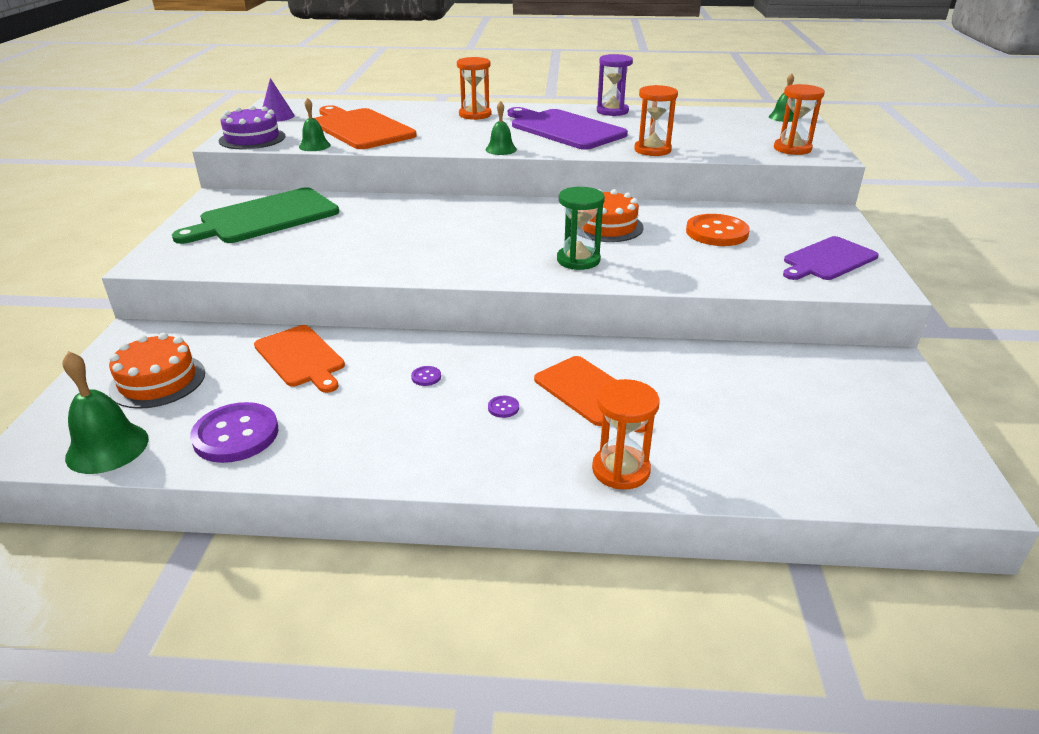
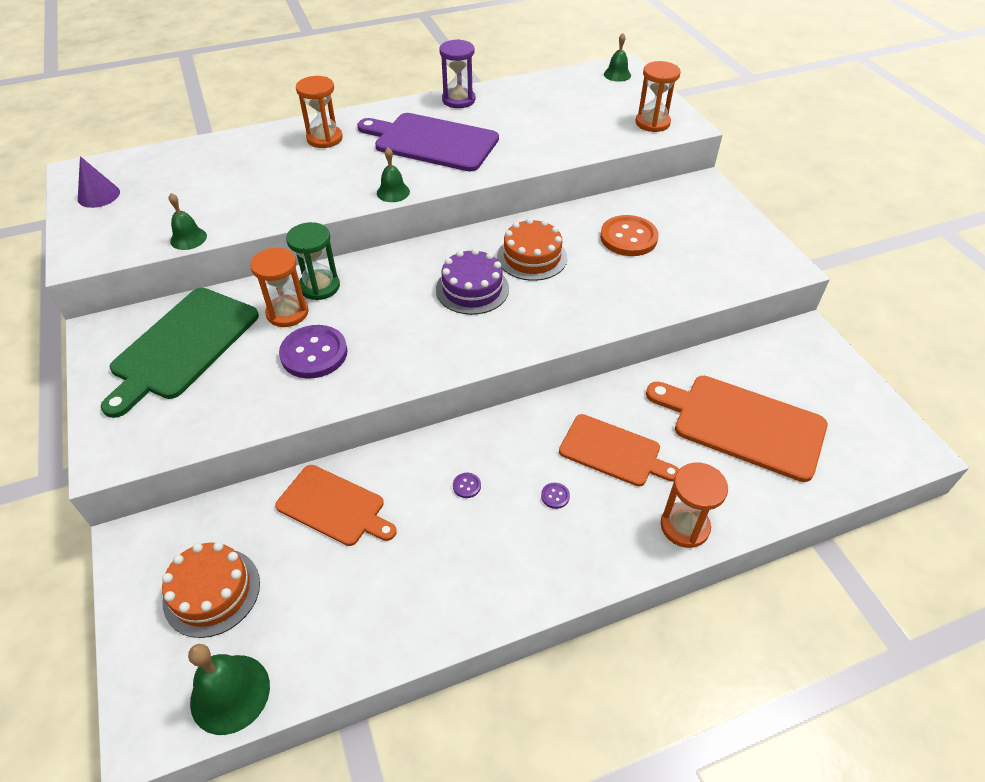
camera: 25 degrees left, 15 degrees up
(236, 435) = (344, 624): purple button -> purple button (314, 353)
(252, 138) = (102, 244): purple cake -> purple cake (472, 289)
(360, 128) = (217, 193): orange cutting board -> orange cutting board (743, 425)
(578, 260) = (536, 312): green hourglass -> green hourglass (319, 286)
(652, 150) = (536, 156): orange hourglass -> orange hourglass (287, 313)
(828, 260) = (732, 247): purple cutting board -> none

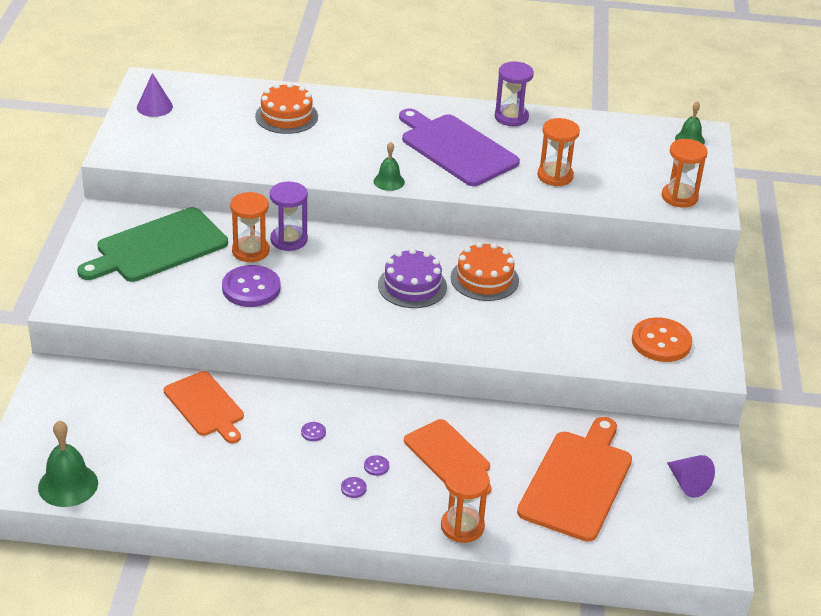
camera: 25 degrees right, 10 degrees down
(188, 238) = (202, 164): green bell -> none
(212, 592) = (89, 423): orange cake -> orange cake (286, 116)
(319, 286) = (289, 240): green hourglass -> purple hourglass
(324, 138) = (364, 116): orange hourglass -> orange hourglass (555, 176)
(551, 534) = (353, 488): none -> purple button
(628, 238) = (586, 293): orange button -> orange button (661, 342)
(743, 425) = (577, 481): orange cutting board -> orange cutting board turned 60 degrees clockwise
(828, 383) = (687, 483): none -> purple cone

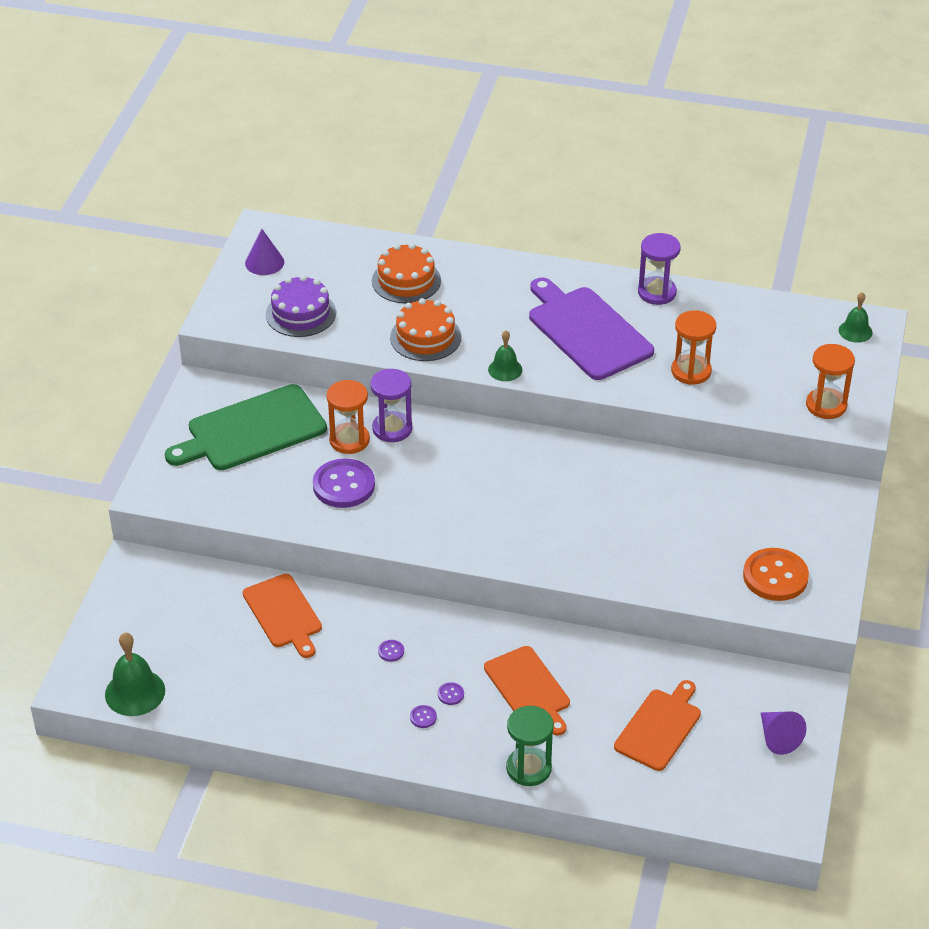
camera: 10 degrees right, 5 degrees up
(412, 286) = (516, 492): purple cake -> purple cake (301, 313)
(462, 526) = (528, 768): orange hourglass -> green hourglass
(484, 279) = (596, 488): orange cake -> orange cake (425, 337)
(577, 481) = (659, 727): orange cutting board -> orange cutting board, size x0.65

